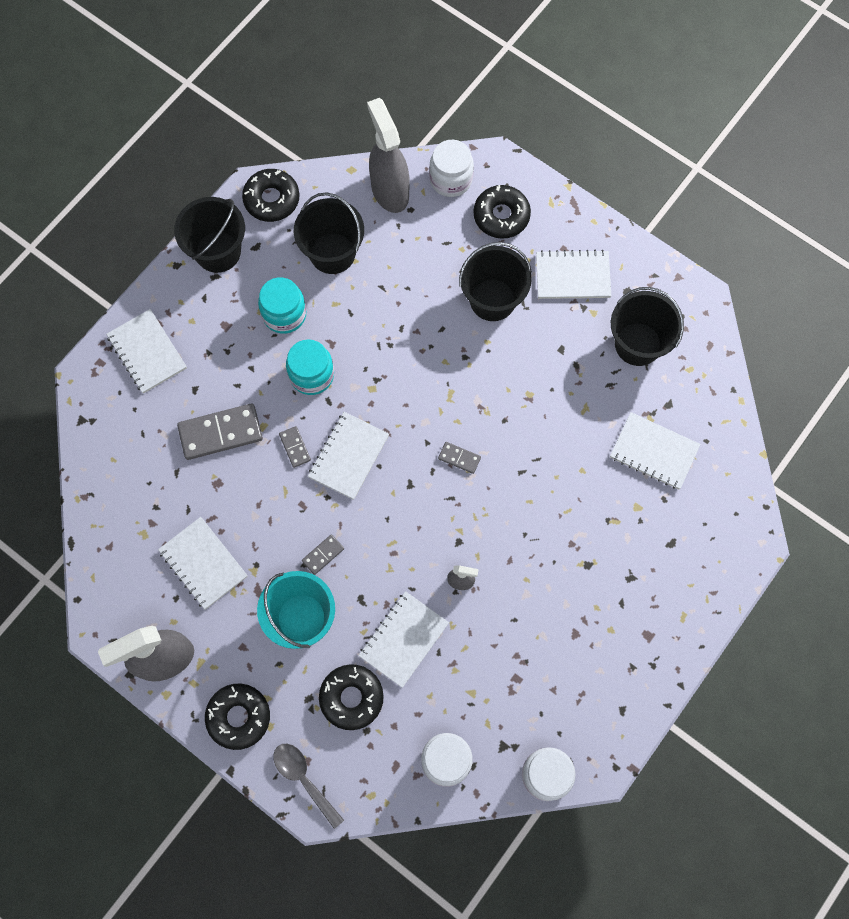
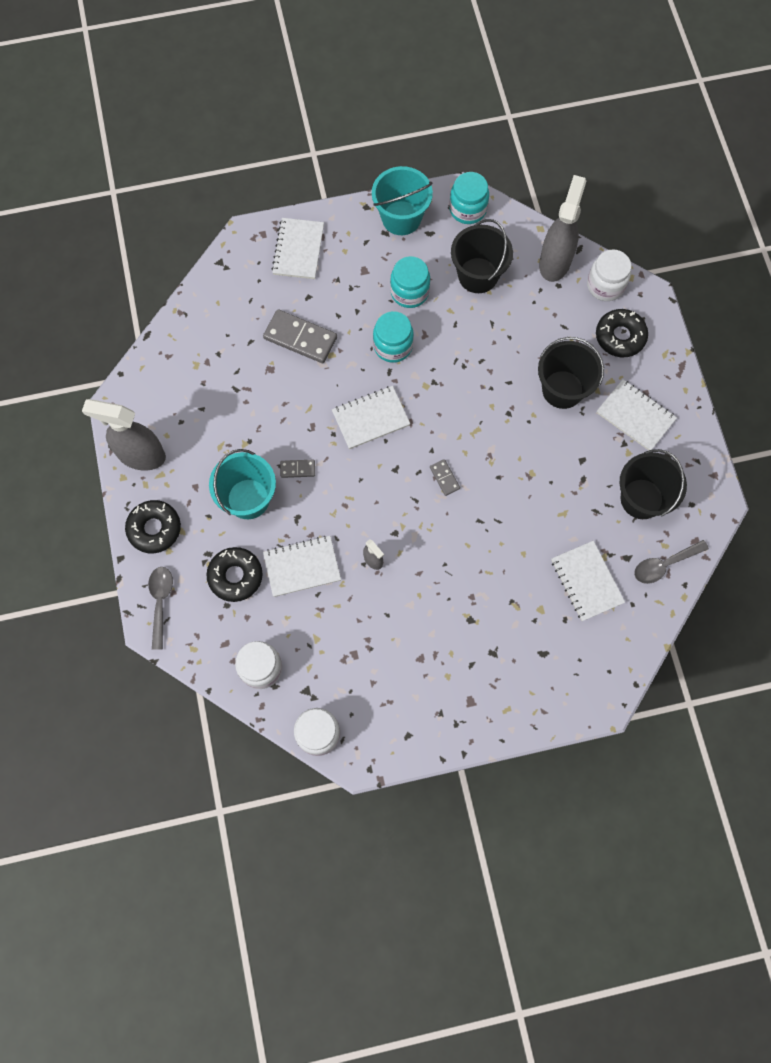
camera: 40 degrees right, 0 degrees up
(203, 563) = (216, 413): white notebook -> none
(218, 252) = (401, 218): black bucket -> turquoise bucket
(272, 199) = (467, 209): black donut -> turquoise jar
(295, 447) = (340, 385): grey domino -> none
(703, 386) = (664, 564): none -> grey spoon

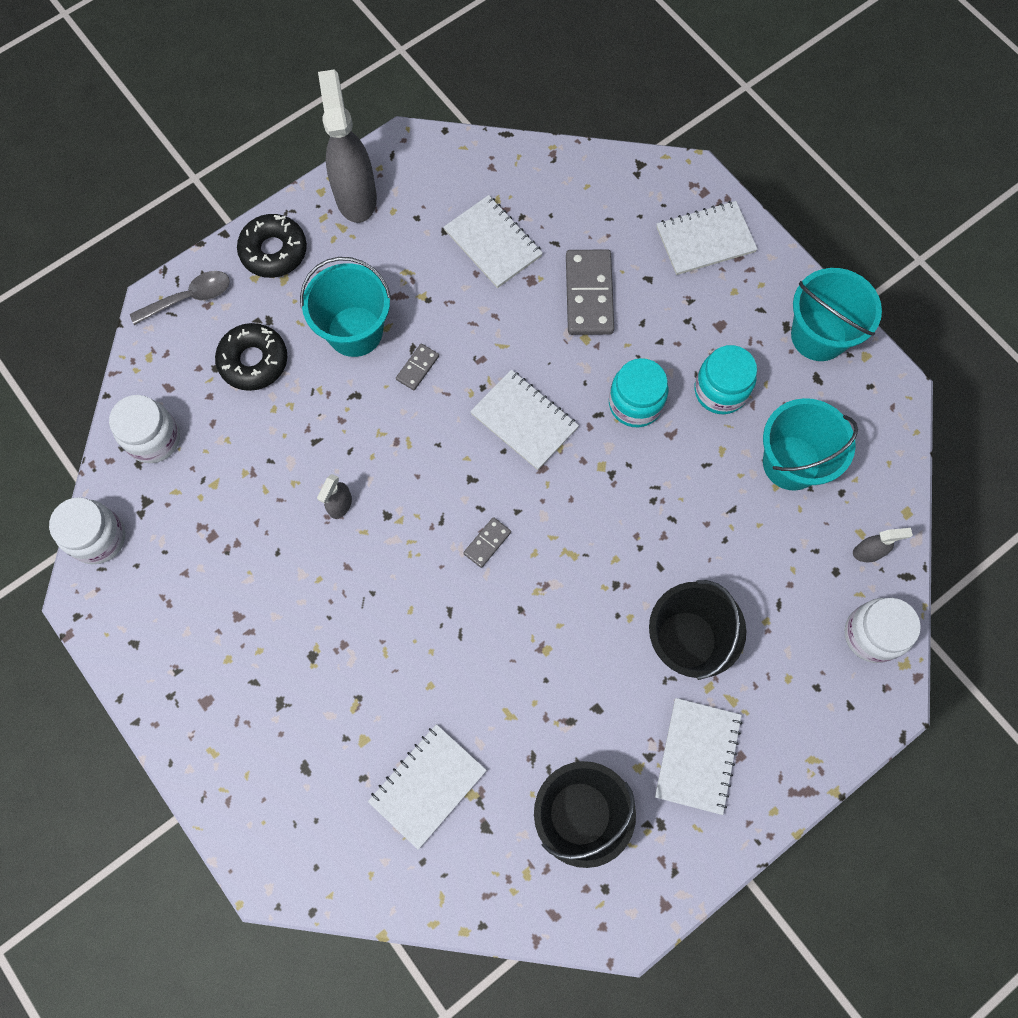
camera: 65 degrees right, 0 degrees up
(297, 469) = (417, 368): grey domino -> grey domino turned 60 degrees clockwise
(302, 566) = (296, 428): white notebook -> white notebook (493, 243)
(467, 209) = (879, 409): turquoise jar -> none
(478, 275) = (791, 463): black bucket -> turquoise bucket
(555, 262) = (868, 552): grey spray bottle -> grey spray bottle, size x0.45
(620, 336) = (805, 686): black donut -> none
(664, 564) = (498, 884): grey spoon -> none

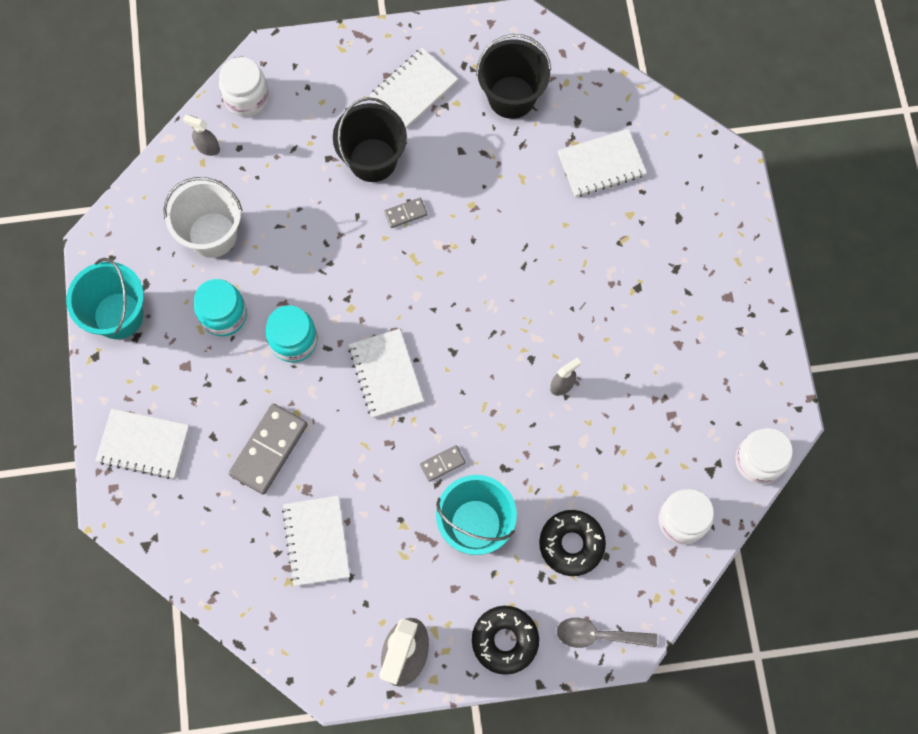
camera: 150 degrees left, 0 degrees up
(487, 543) = (469, 298): grey domino -> grey domino (405, 213)
(791, 463) = (212, 235): turquoise bucket -> white bucket

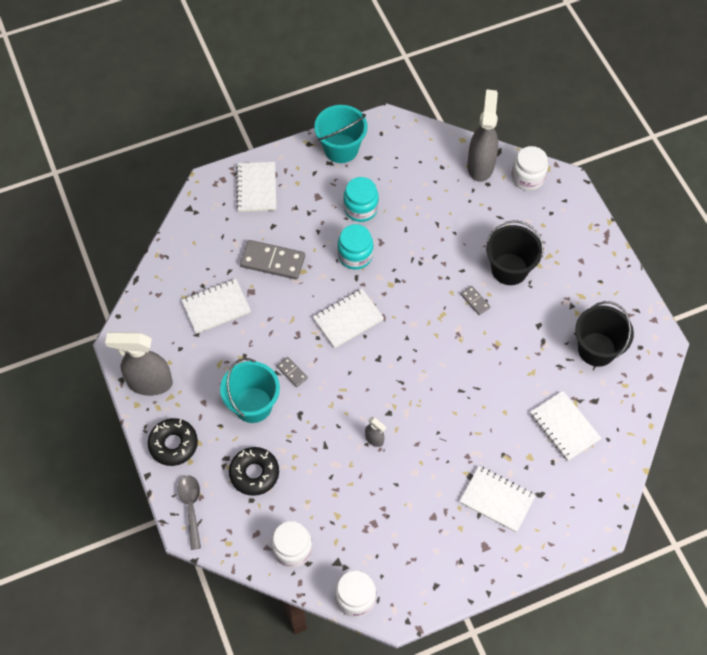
camera: 75 degrees right, 10 degrees down
(207, 148) = (480, 165): grey spray bottle -> grey spray bottle, size x2.22
(212, 235) = (417, 186): white bucket -> none
(413, 89) = (576, 281): white notebook -> white notebook (497, 499)

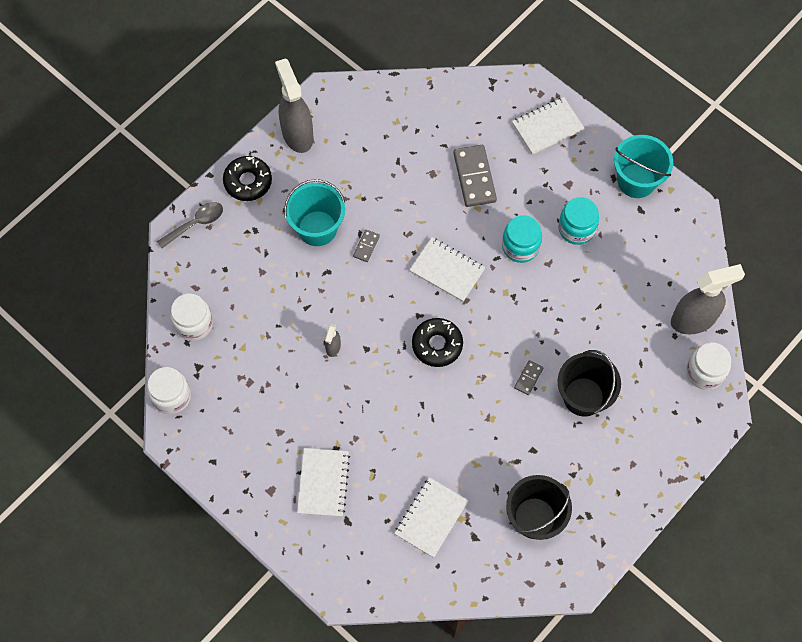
camera: 65 degrees right, 5 degrees up
(216, 307) = (401, 152): white notebook -> none
(254, 473) = (251, 260): black donut -> black donut (437, 345)

